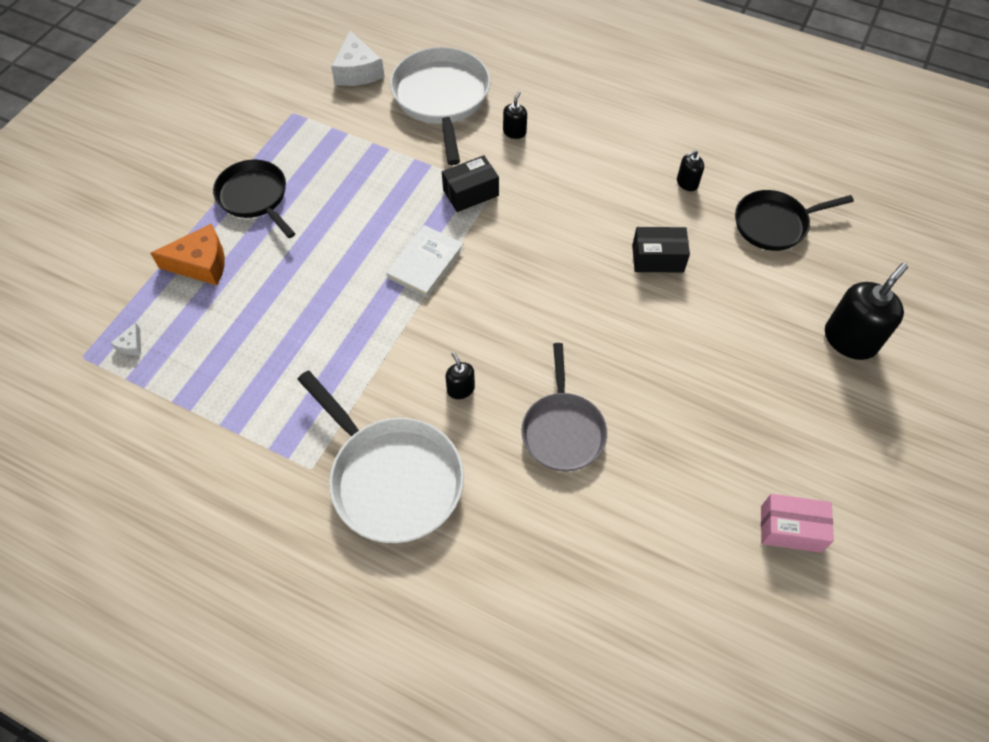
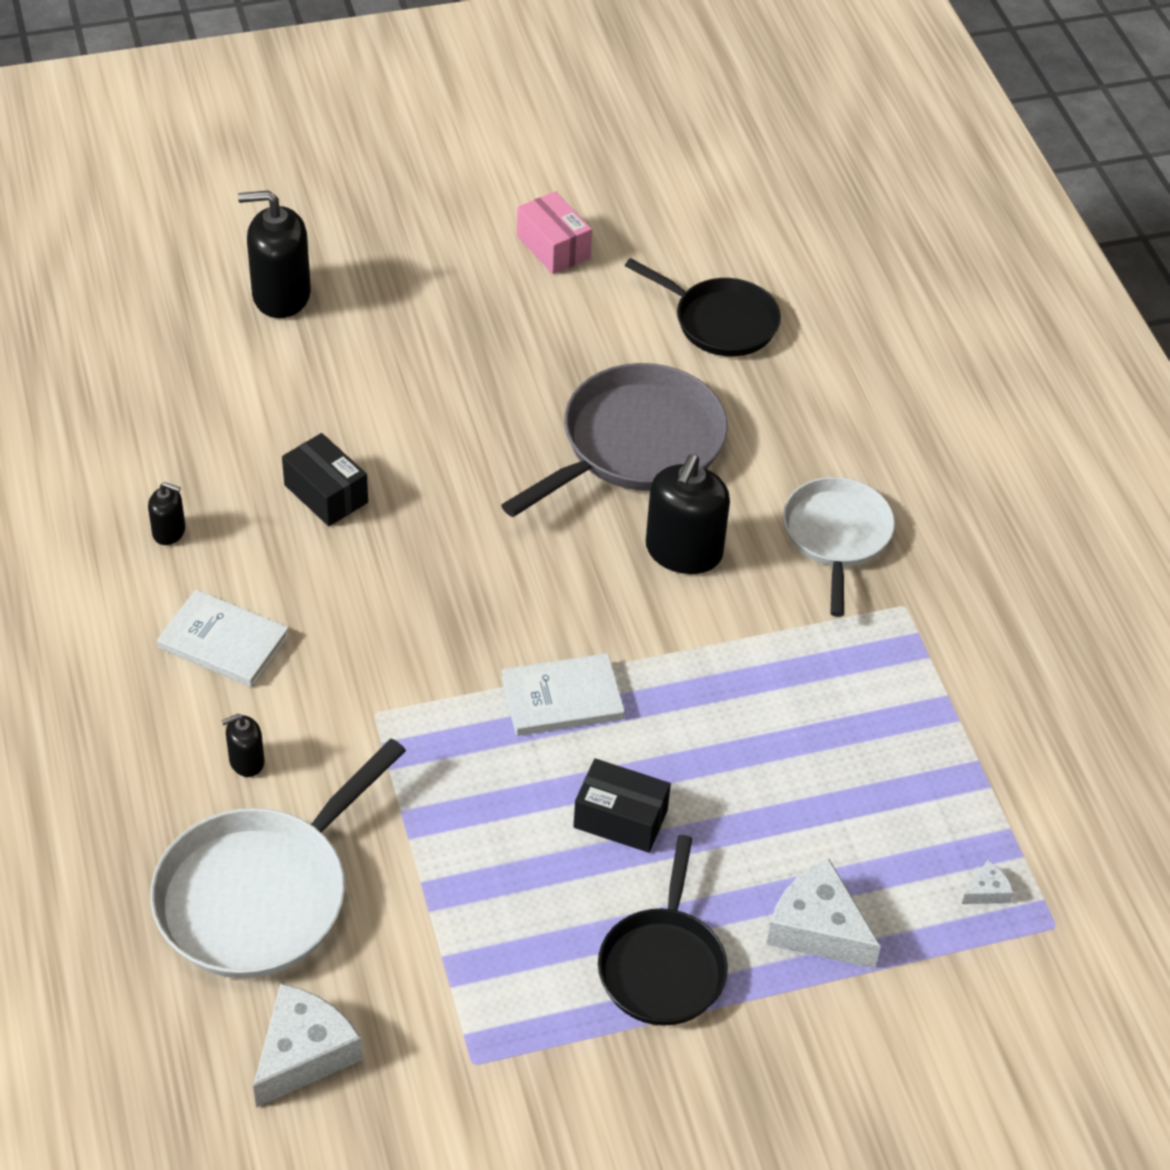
camera: 135 degrees left, 10 degrees down
(201, 263) = (817, 928): orange cheese -> white cheese
(392, 478) = (836, 536): white pan -> white pan, size x0.67
(460, 389) = (683, 551): black soap dispenser -> black soap dispenser, size x2.00
(470, 193) = (406, 732): black box -> black box (620, 819)
(562, 430) = (635, 445): grey pan -> grey pan, size x1.50
(593, 163) = (223, 642): none -> white book
(774, 224) = (163, 422): black pan -> black pan (720, 322)

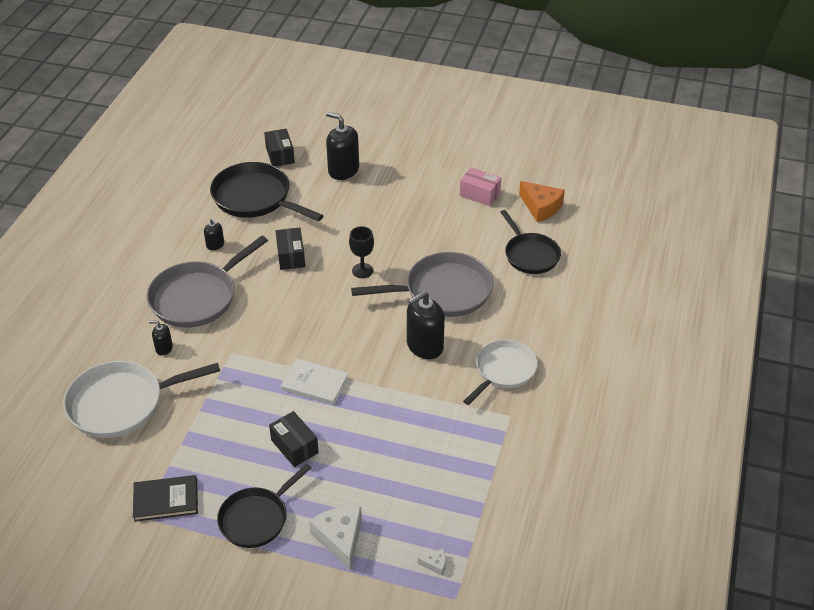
camera: 35 degrees right, 5 degrees down
(138, 312) = (280, 155): none -> black box
(165, 412) = (255, 198): none -> black pan
(223, 642) = (197, 297): white book -> grey pan
(303, 1053) = (81, 475): white cheese -> none
(472, 466) = (362, 270): none -> black goblet
(489, 1015) = (166, 500): none -> black book
(553, 247) = (479, 194): pink box -> pink box turned 60 degrees counterclockwise
(670, 230) = (541, 207): none -> orange cheese

